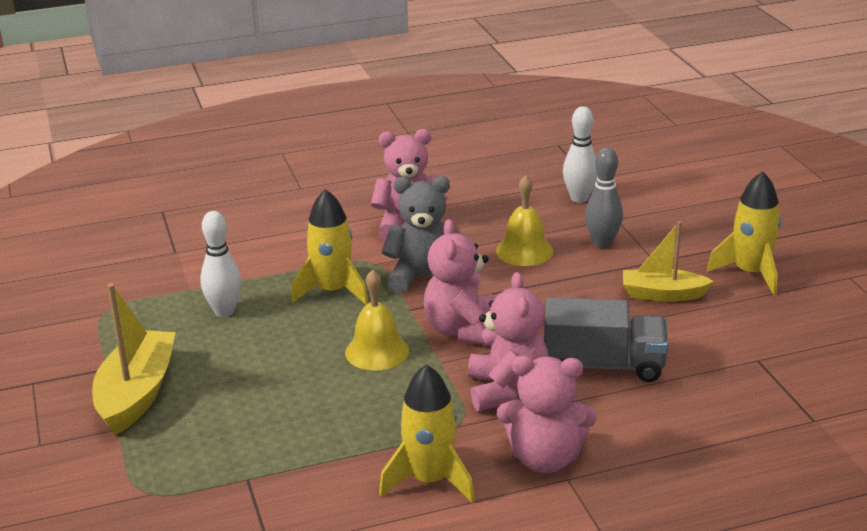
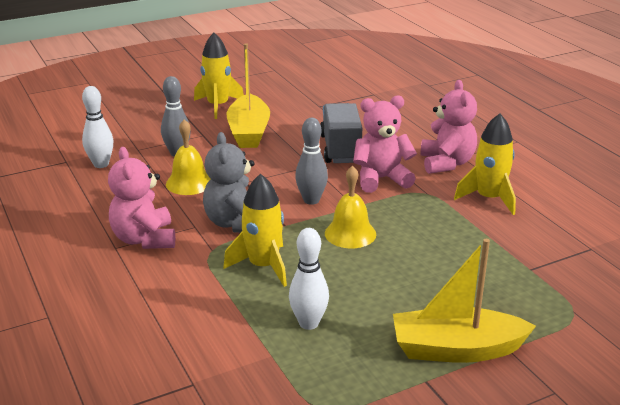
camera: 100 degrees left, 0 degrees up
(462, 330) = (311, 200): pink teddy bear -> grey bowling pin
(662, 294) = (249, 132): yellow boat -> yellow boat, size x1.51

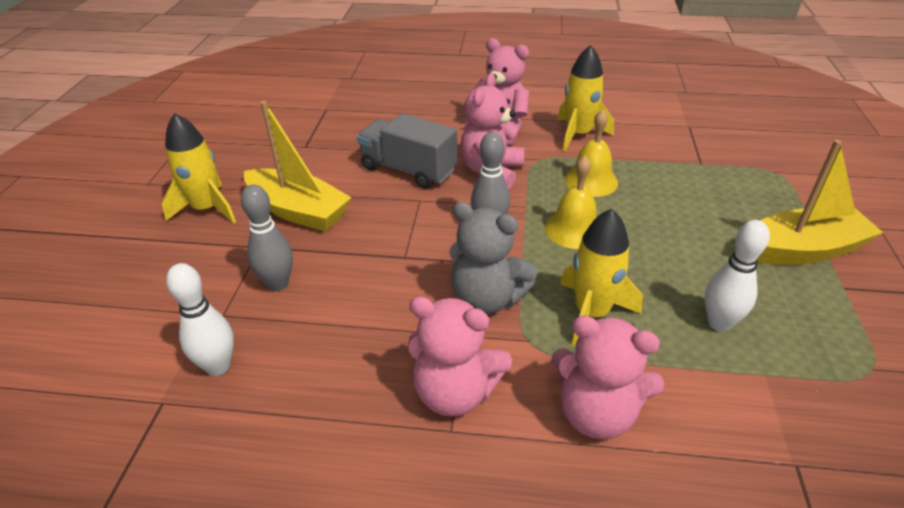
camera: 55 degrees left, 10 degrees up
(171, 293) = (596, 413): none -> pink teddy bear
(189, 183) = (360, 301): yellow bell -> yellow bell (591, 181)
(456, 349) = (802, 250): yellow boat -> yellow boat turned 135 degrees counterclockwise

